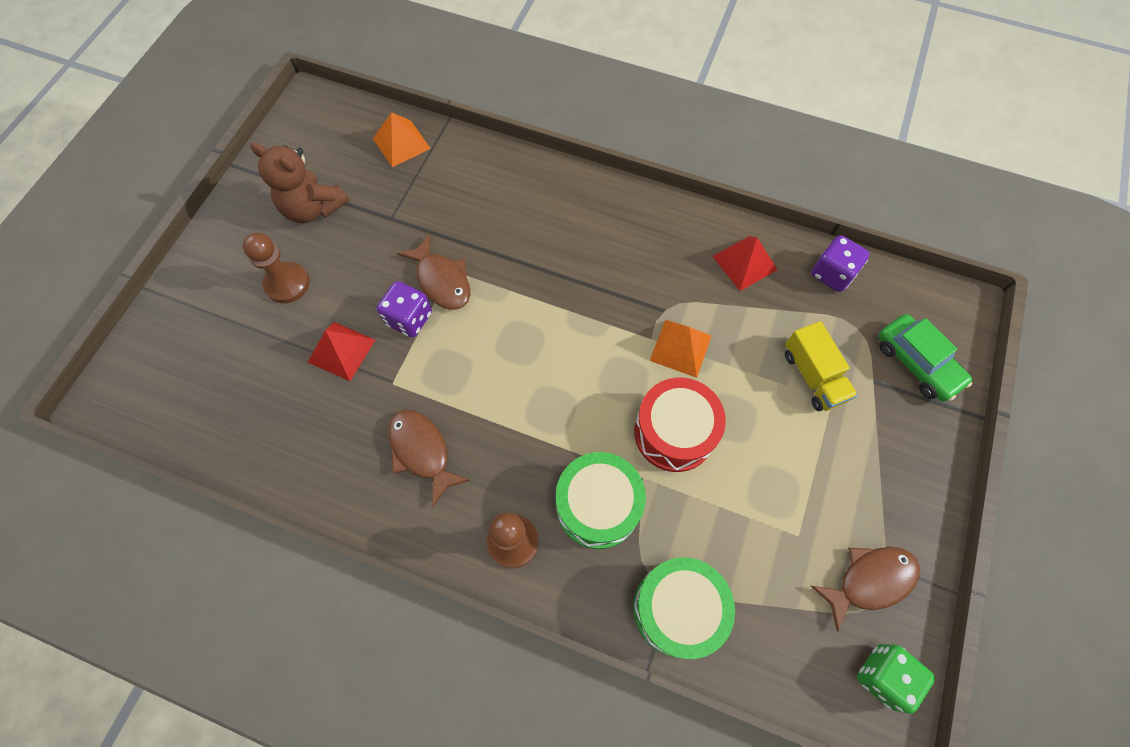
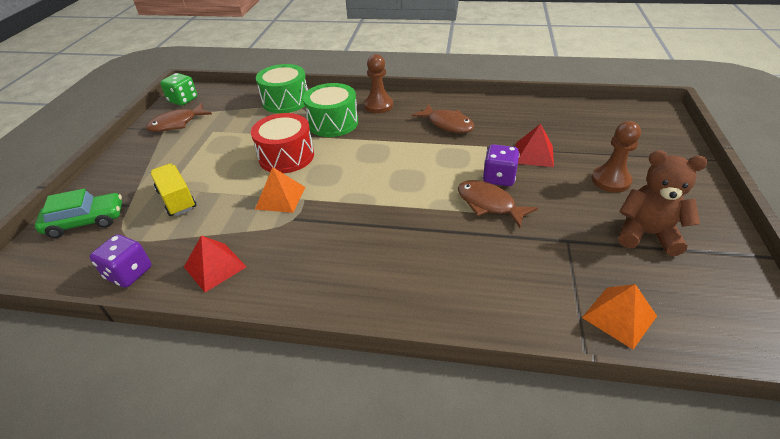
camera: 170 degrees right, 25 degrees down
(917, 363) = (86, 221): green car -> green car turned 120 degrees clockwise

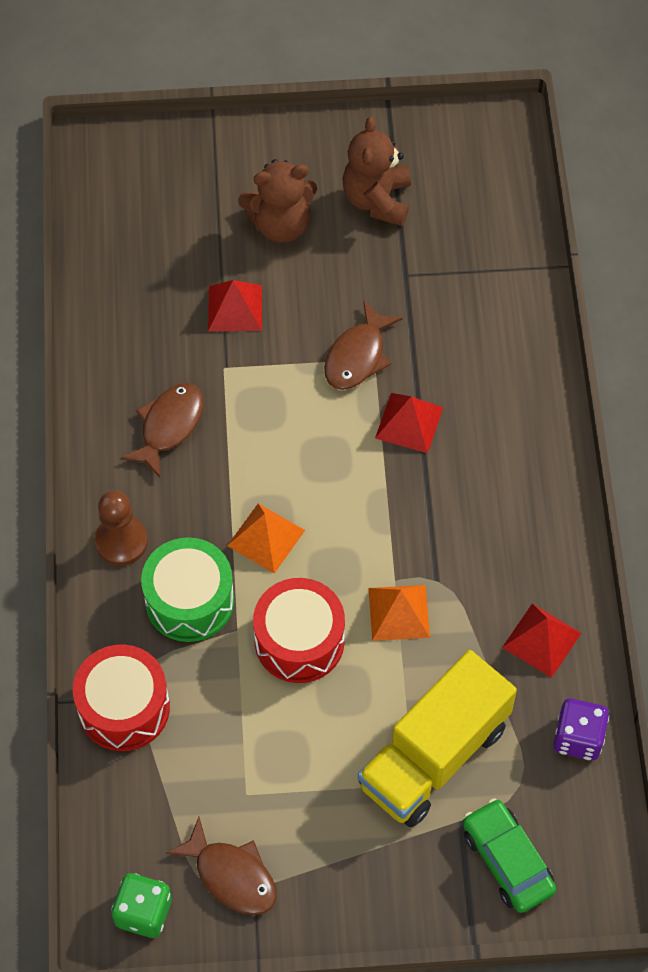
camera: 105 degrees left, 20 degrees up
(177, 199) = (434, 755): yellow truck -> yellow truck, size x1.76
(285, 101) = (124, 708): green drum -> red drum
(425, 223) = (409, 422): none -> red pyramid
(499, 178) = (299, 348): purple dice -> none
(610, 180) = (280, 224): brown pawn -> brown teddy bear
(619, 316) = (504, 237): orange pyramid -> orange pyramid (266, 538)

